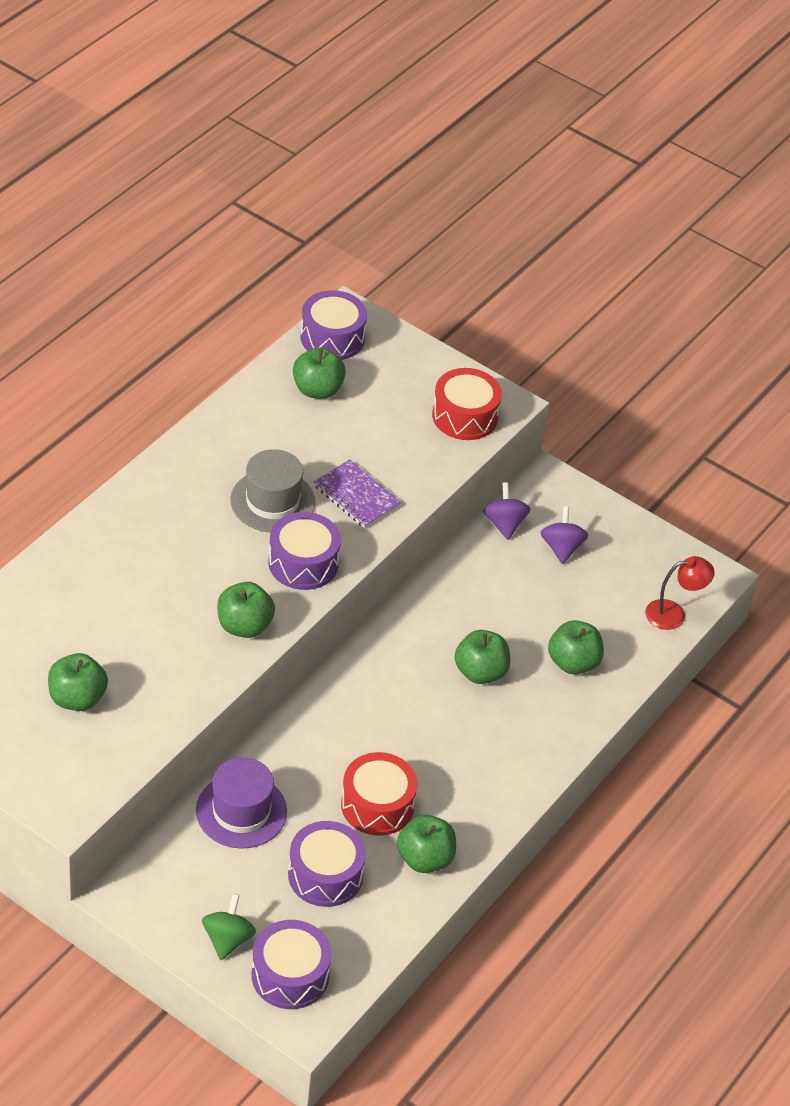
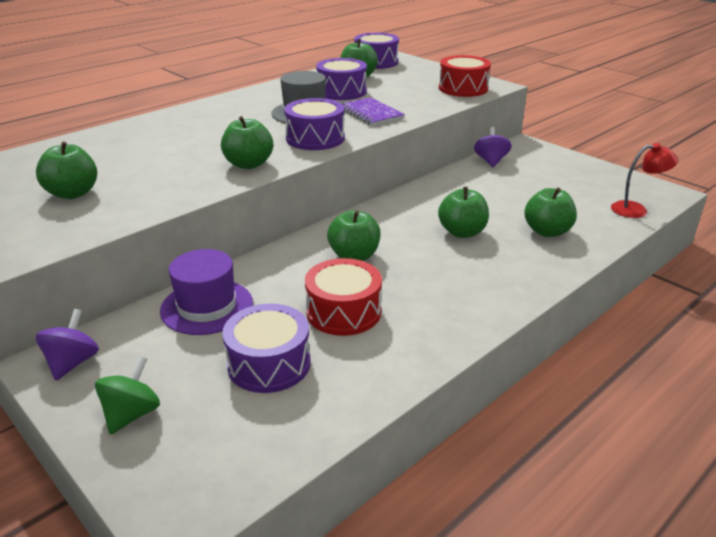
camera: 15 degrees right, 15 degrees down
(290, 975) = (185, 460): purple drum -> purple drum (341, 91)
(425, 859) = (382, 358): green apple -> green apple (354, 256)
(561, 548) = (536, 173): purple spinning top -> purple spinning top (72, 363)

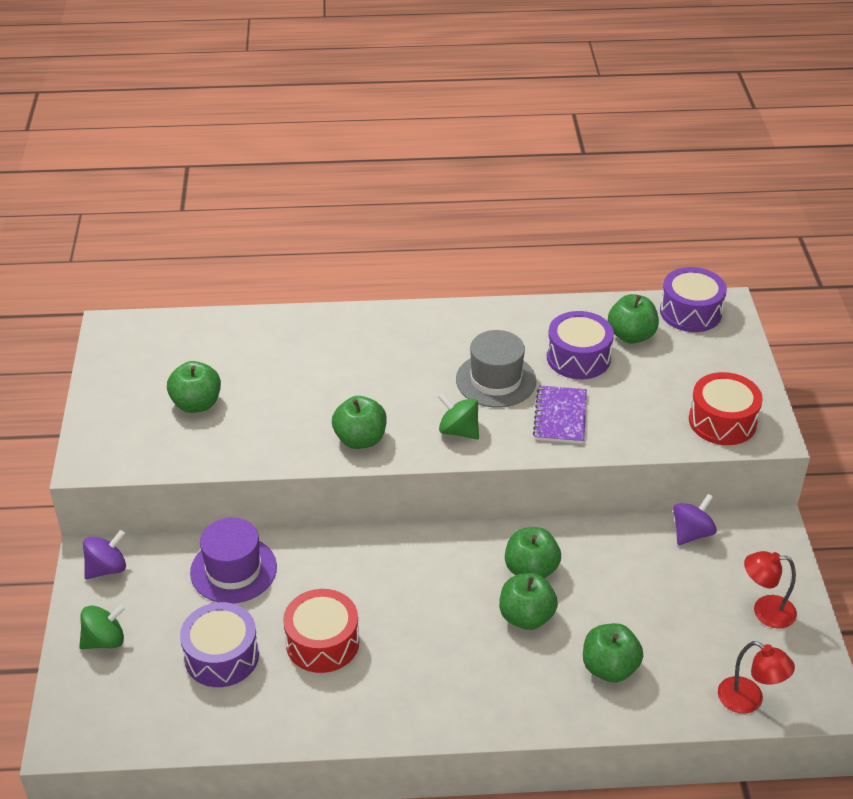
camera: 40 degrees right, 10 degrees up
(315, 138) = (458, 431): purple drum -> green spinning top
(354, 256) = (398, 585): green apple -> green apple (531, 570)
(578, 174) = (765, 611): none -> red lamp

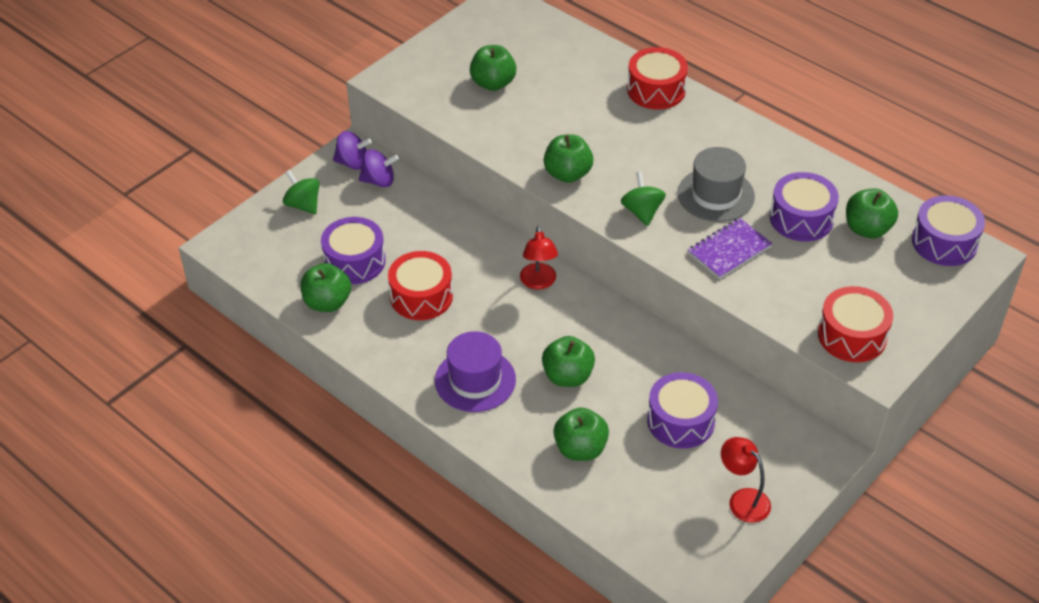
camera: 45 degrees right, 5 degrees up
(105, 640) = (303, 205): green spinning top -> green spinning top turned 150 degrees counterclockwise
(233, 570) = (423, 215): purple hat -> purple hat (475, 380)
(344, 326) = (656, 90): none -> red drum
(531, 570) = (610, 350): green apple -> green apple (327, 302)
(650, 586) = (681, 421): none -> purple drum
(691, 533) = (761, 410): purple spinning top -> purple spinning top (379, 181)
(749, 701) = (648, 543): red lamp -> red lamp (538, 282)

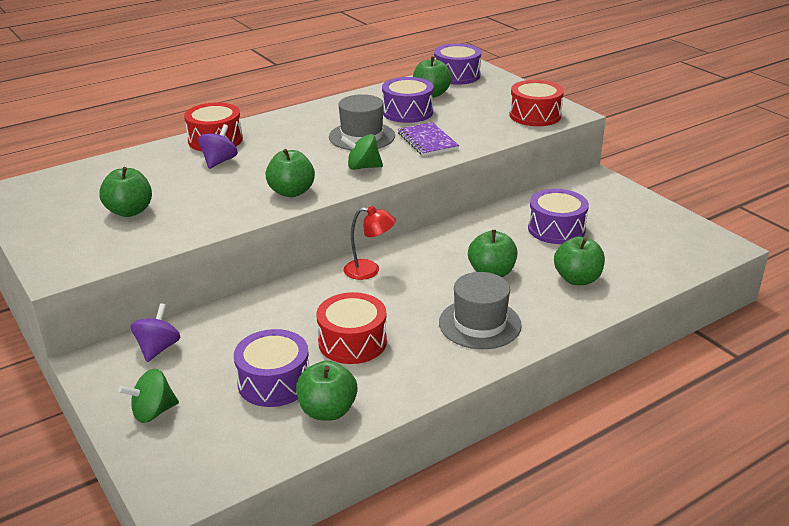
camera: 75 degrees left, 15 degrees down
(353, 163) = (112, 364): purple spinning top -> purple spinning top (219, 161)
(475, 380) = (480, 324): purple hat -> grey hat
(742, 499) = (640, 217): red lamp -> none

